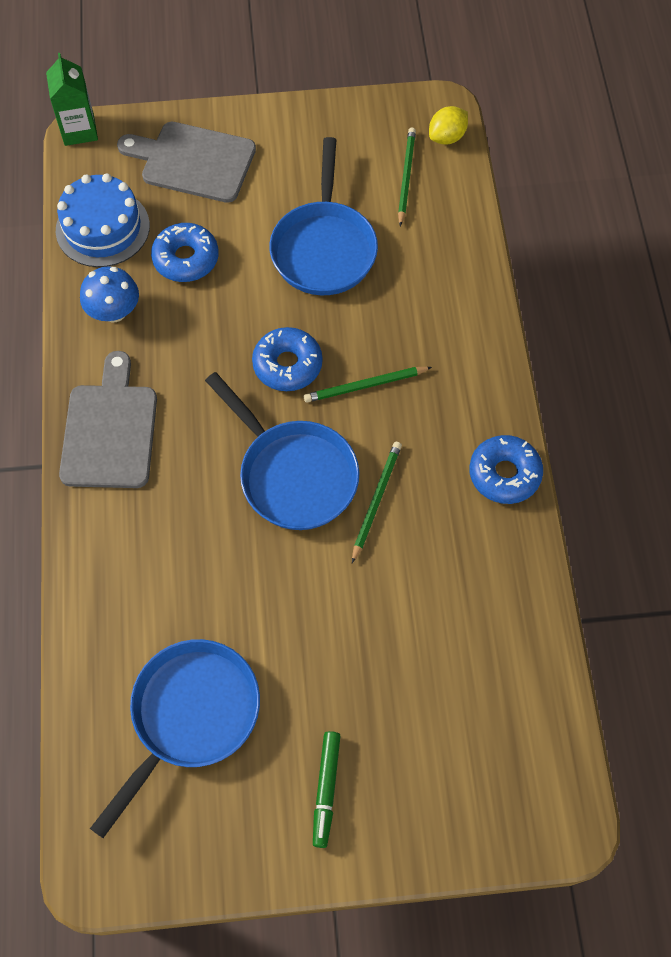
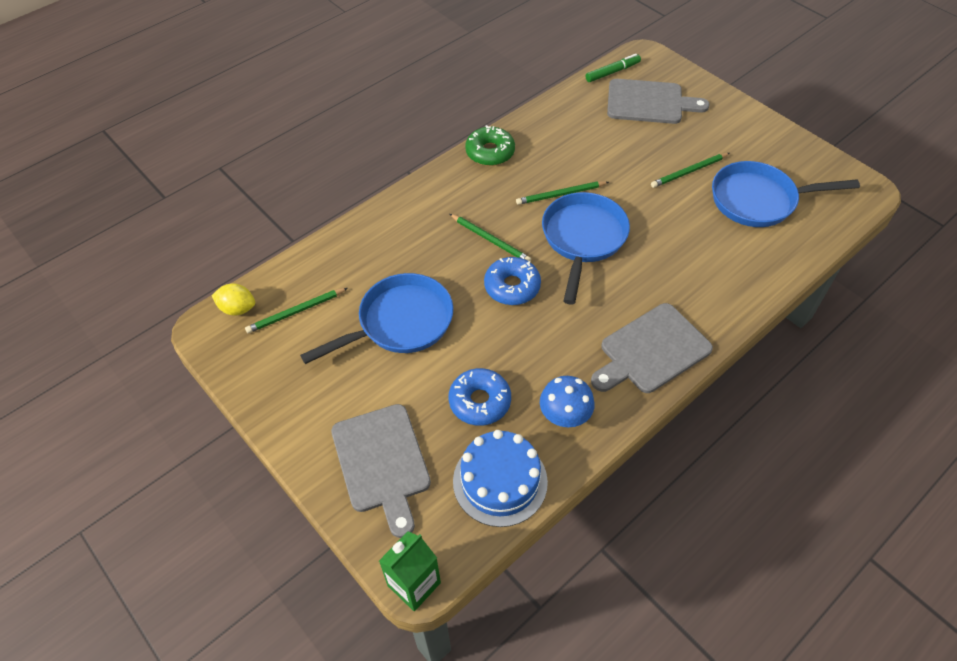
camera: 125 degrees left, 10 degrees down
(298, 675) = (689, 172): none -> green pencil
(326, 790) = (727, 133): green marker -> green marker (612, 72)
(459, 739) = (649, 102): none -> grey cutting board
(504, 474) = (490, 152): blue donut -> green donut

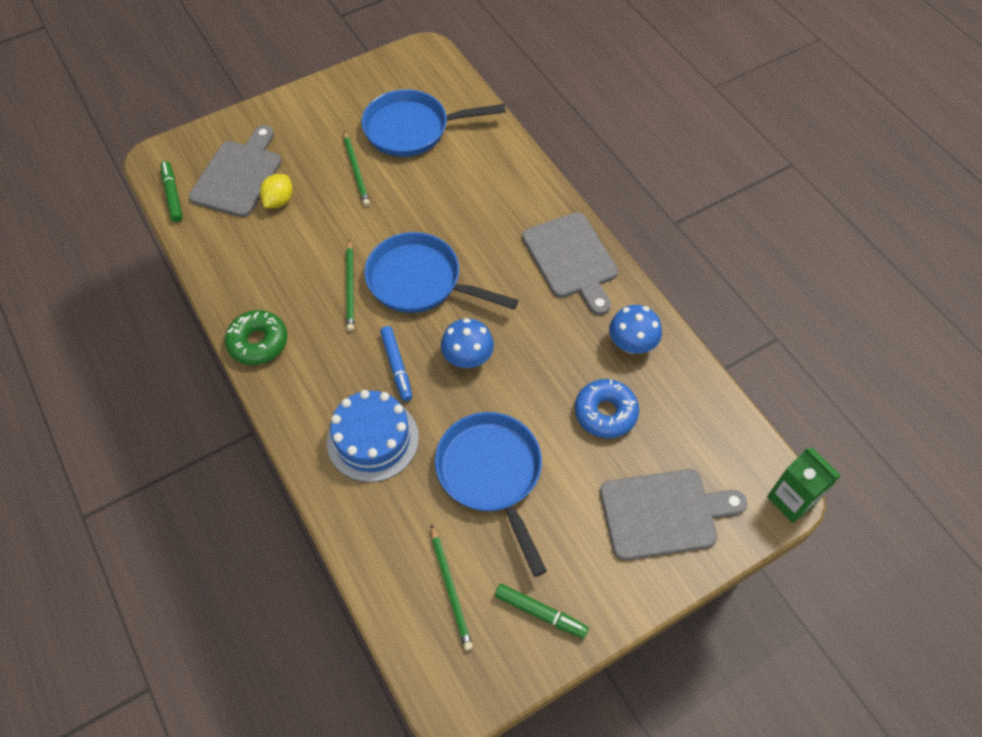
camera: 80 degrees left, 5 degrees up
(238, 308) = (429, 661): yellow lemon -> yellow lemon (279, 201)
(279, 376) = (540, 613): none -> green marker
(490, 240) = (396, 366): green pencil -> blue marker
(500, 481) = (695, 411): blue cake -> blue cake (372, 439)
(512, 286) = (467, 358): blue donut -> blue mushroom
(758, 200) = (412, 129): blue pan -> blue pan turned 75 degrees clockwise

